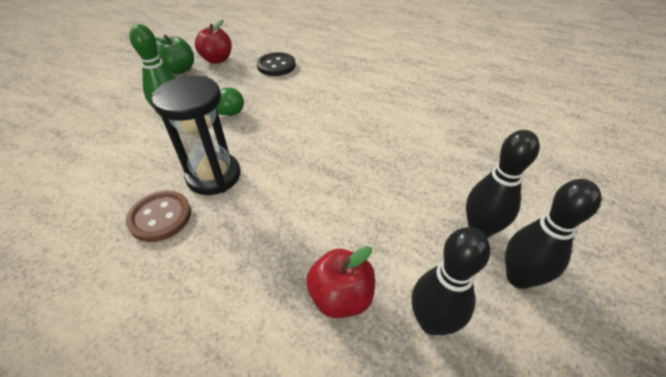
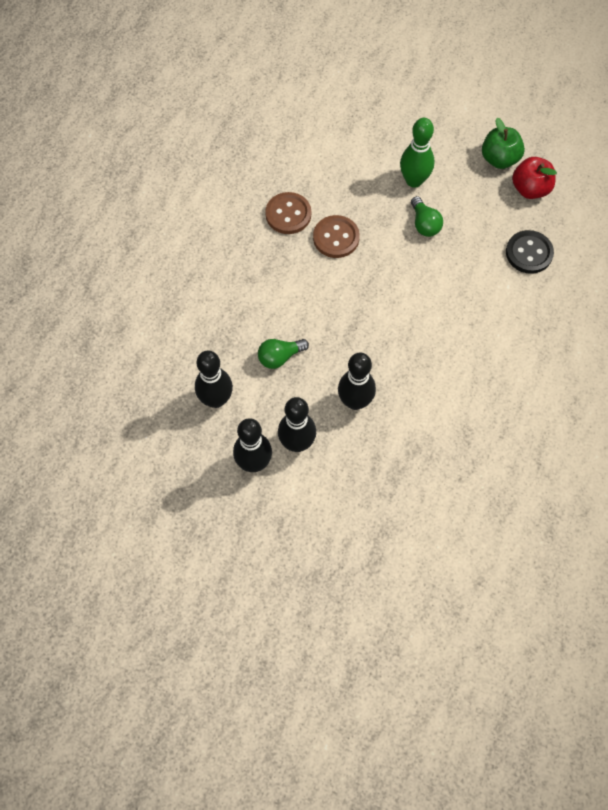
camera: 85 degrees right, 20 degrees up
(214, 176) = (336, 238): black hourglass -> brown button
(341, 296) = (230, 343): red apple -> none
(364, 239) = (280, 357): none -> green light bulb
(419, 176) = (355, 401): none -> black bowling pin

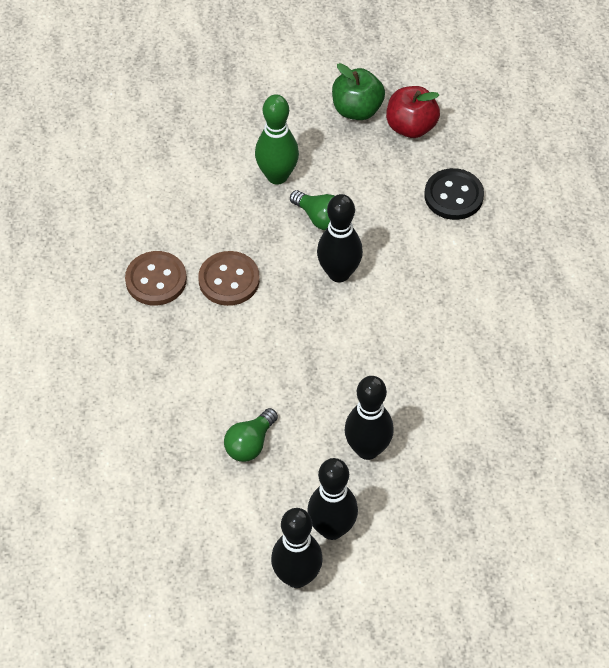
camera: 30 degrees left, 10 degrees down
(216, 399) = (206, 529): black bowling pin -> black bowling pin (339, 273)

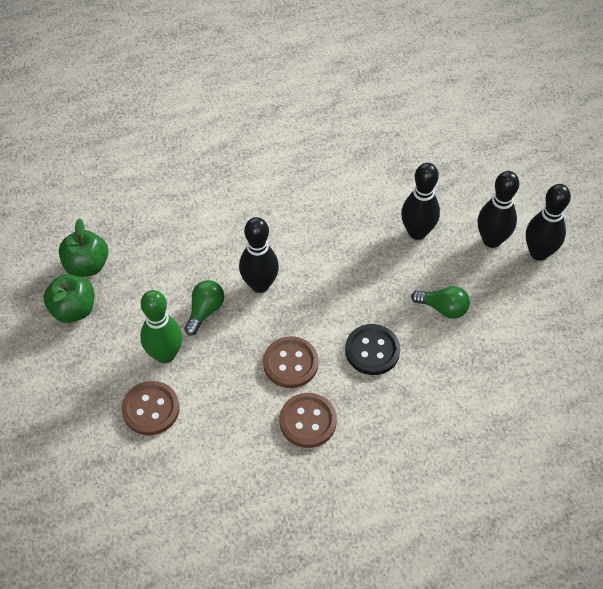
camera: 105 degrees left, 0 degrees up
(218, 155) = (151, 409): none -> brown button
(411, 127) = (87, 265): red apple -> green apple
(453, 196) = (158, 222): black button -> black button (372, 351)

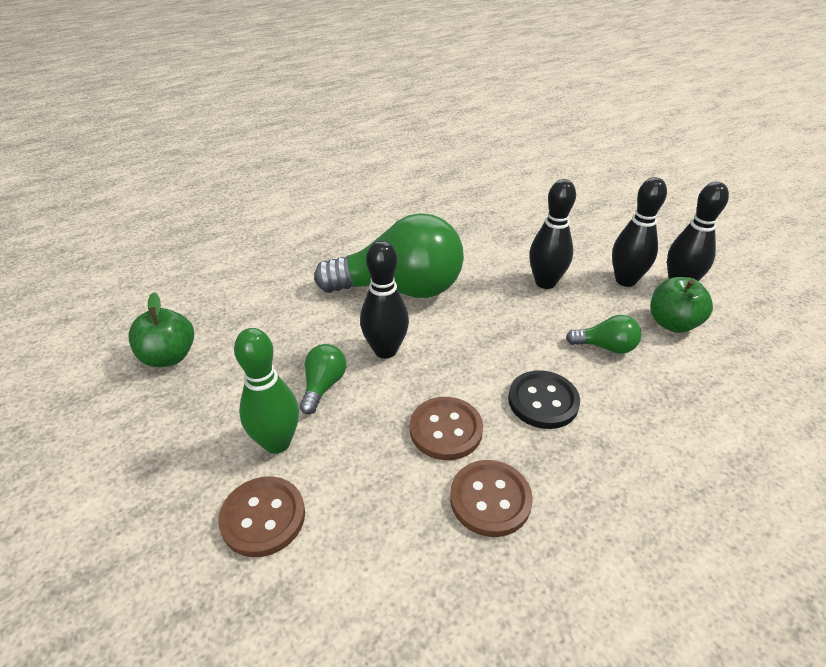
camera: 10 degrees left, 15 degrees down
(74, 310) = (150, 406): green apple -> green apple (672, 323)
(285, 221) = (400, 289): none -> green light bulb

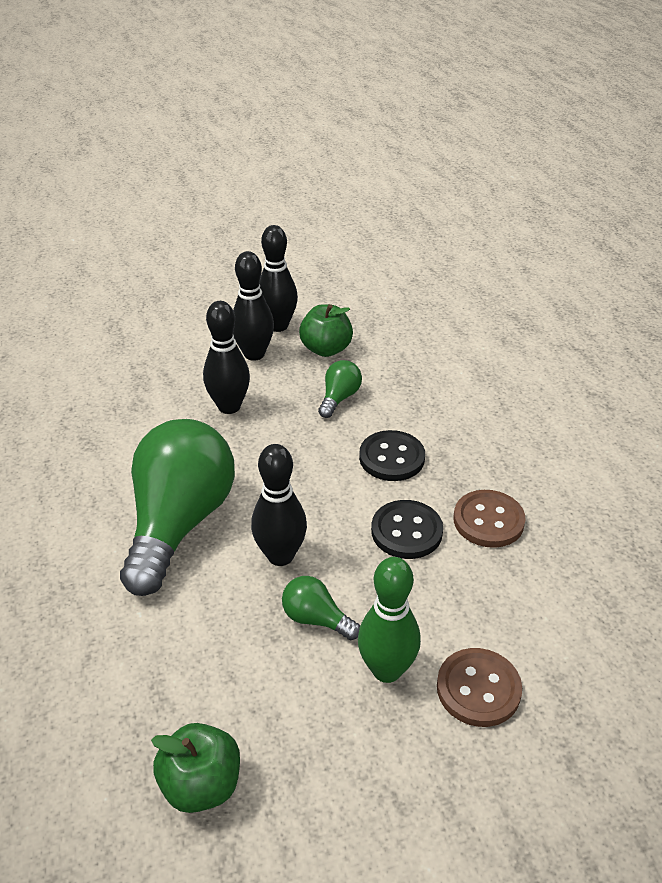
camera: 75 degrees left, 0 degrees up
(446, 430) = (406, 531): brown button -> black button

